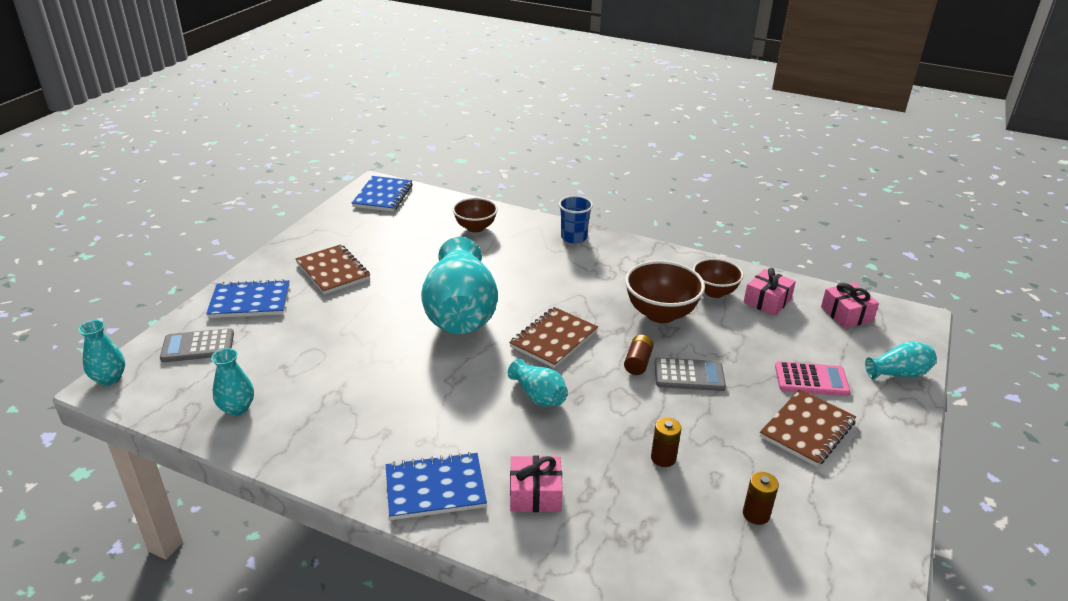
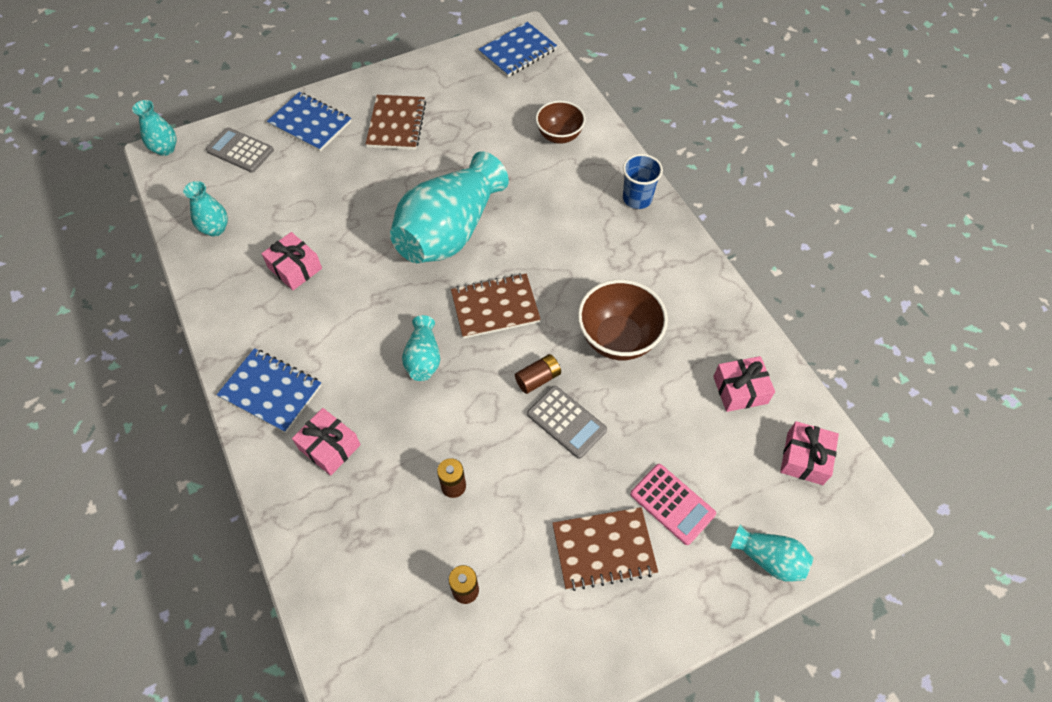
camera: 40 degrees right, 25 degrees up
(353, 397) = (295, 268): none -> pink gift
(714, 292) = (699, 346): brown bowl -> none

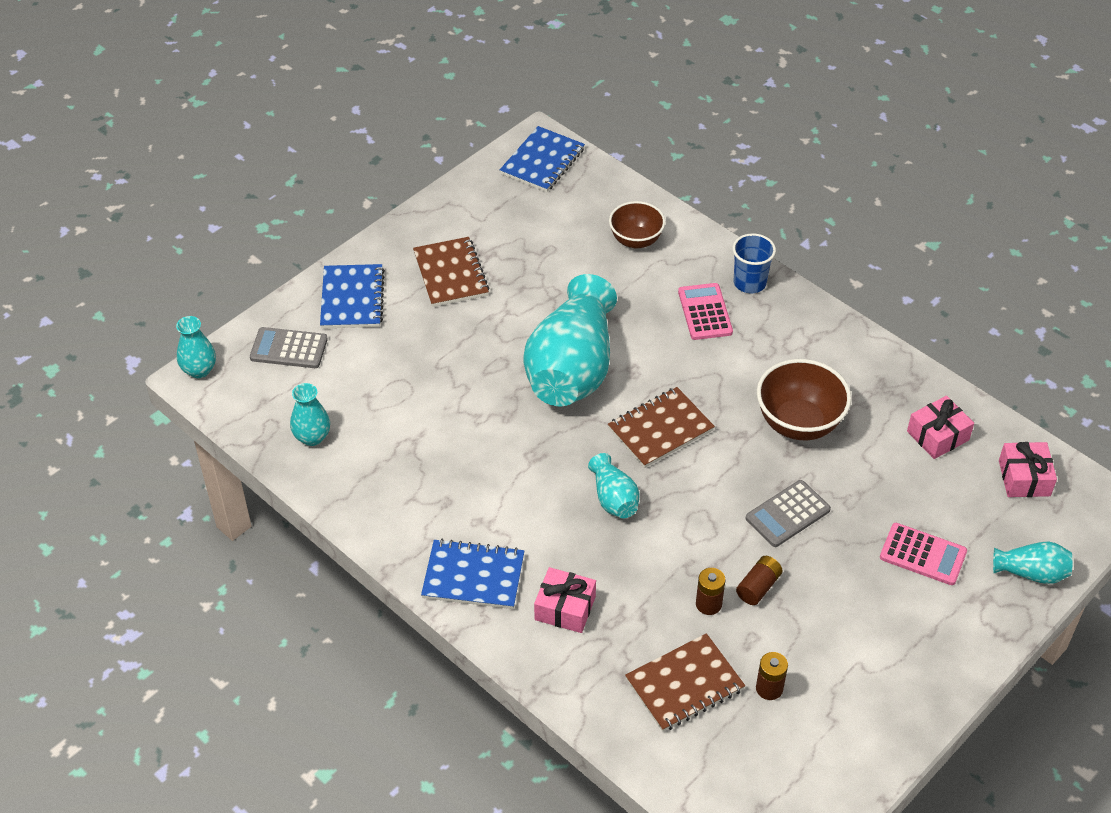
camera: 20 degrees left, 10 degrees down
(295, 268) = (426, 451): pink gift -> none
(310, 123) = (352, 299): blue notebook -> blue notebook turned 75 degrees clockwise
(538, 379) = (739, 483): brown battery -> brown battery (758, 587)
(566, 422) = (787, 514): grey calculator -> grey calculator turned 120 degrees clockwise
(586, 214) = (705, 312): none -> pink calculator
(603, 549) = (879, 613): brown notebook -> brown notebook (684, 684)

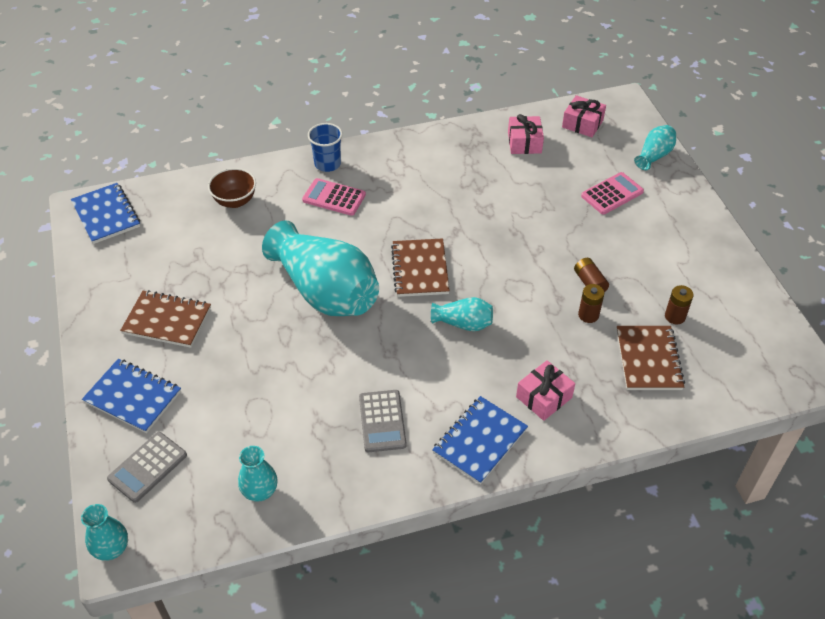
camera: 60 degrees left, 0 degrees up
(787, 514) = (539, 240): grey calculator -> grey calculator (382, 421)
(798, 423) = (467, 198): brown bowl -> none

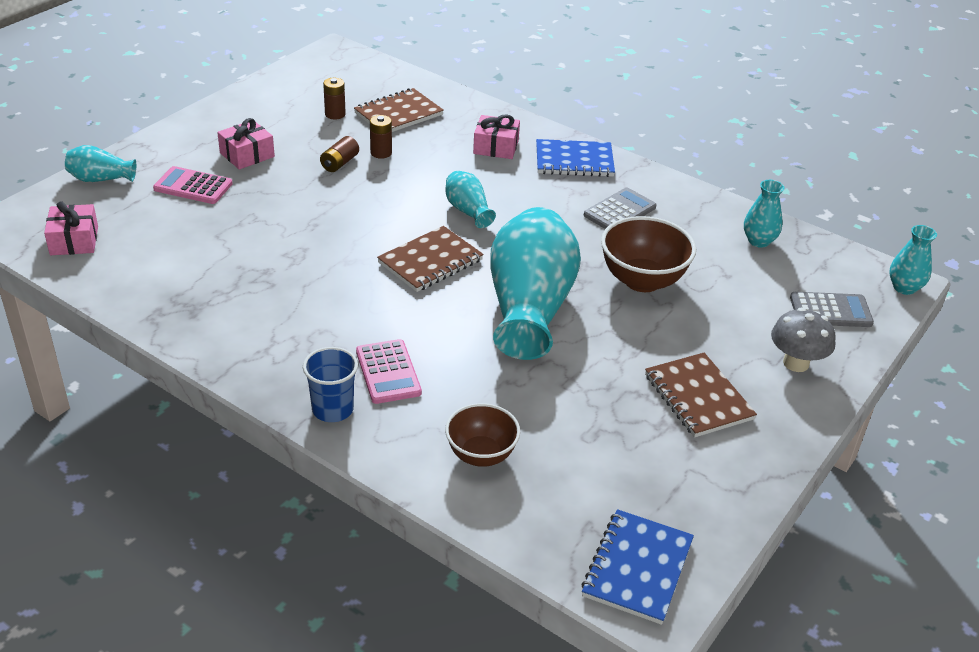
camera: 130 degrees left, 10 degrees down
(133, 397) = (796, 363): blue notebook -> grey mushroom
(292, 373) = (642, 280): none -> brown bowl
(524, 142) = (148, 269): pink gift -> pink gift (247, 155)

